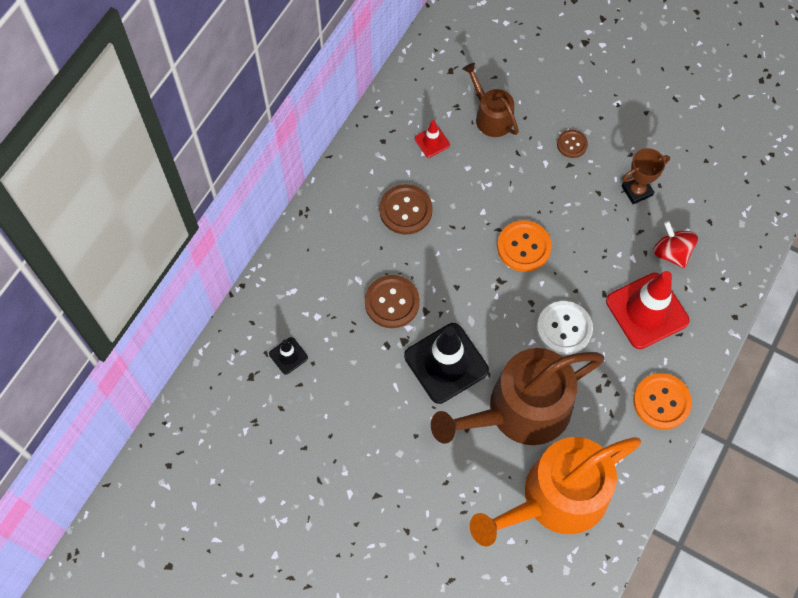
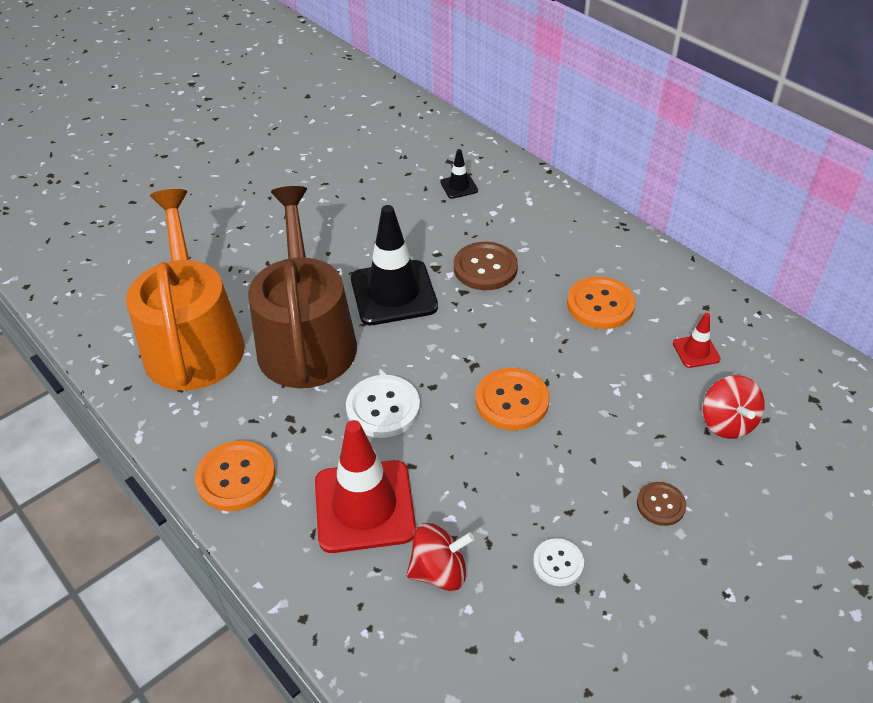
camera: 110 degrees right, 20 degrees down
(405, 210) = (600, 304): brown button -> orange button
(491, 116) = (727, 422): brown watering can -> red spinning top
(637, 191) = (558, 563): brown trophy -> white button

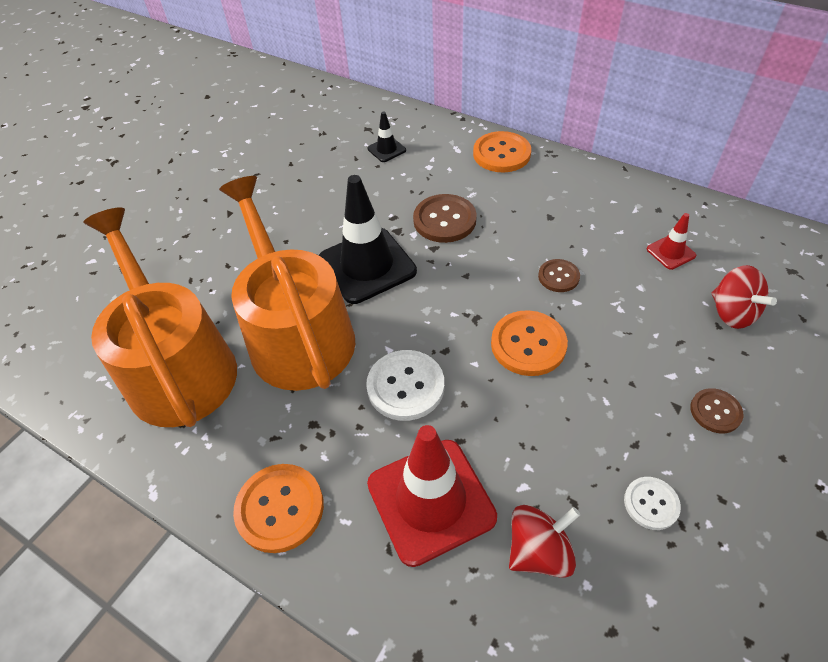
camera: 15 degrees left, 5 degrees up
(306, 338) = (297, 333): brown watering can -> orange watering can
(571, 347) = (558, 276): none -> brown button
(600, 304) = (565, 230): orange button -> orange button (501, 154)

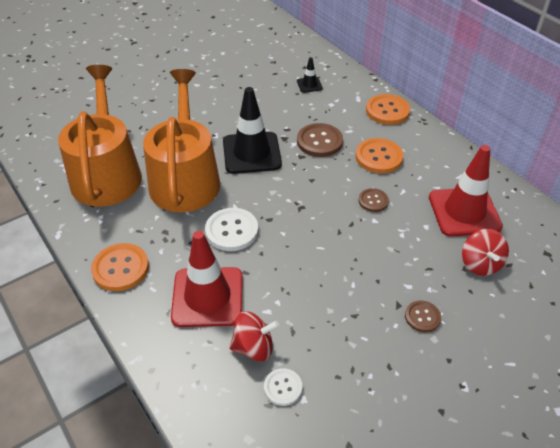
camera: 20 degrees right, 5 degrees down
(528, 344) = (324, 234): orange button -> orange button (379, 157)
(651, 504) = (341, 350): white button -> white button (283, 387)
(670, 252) = (464, 212): red traffic cone -> red traffic cone, size x2.18

